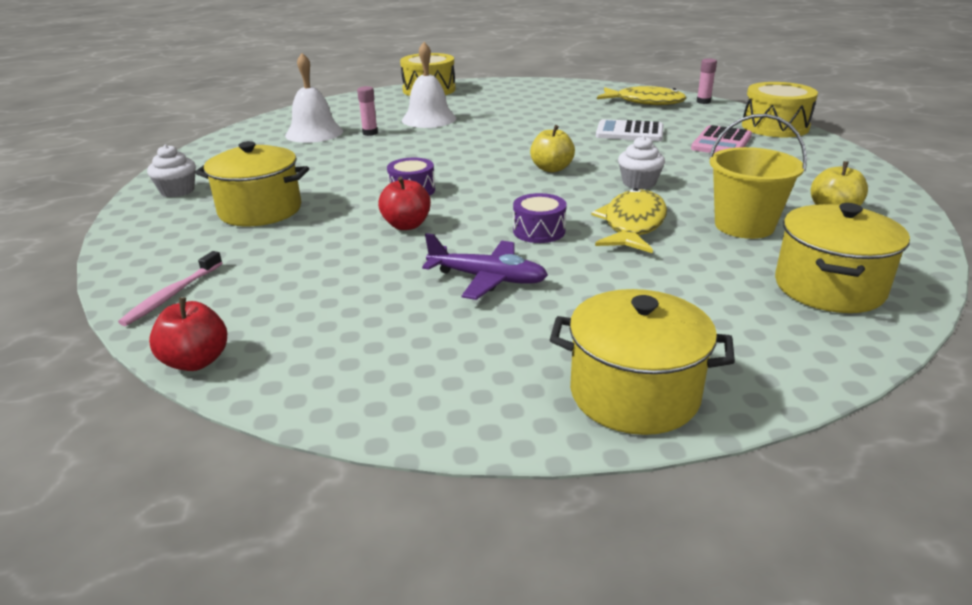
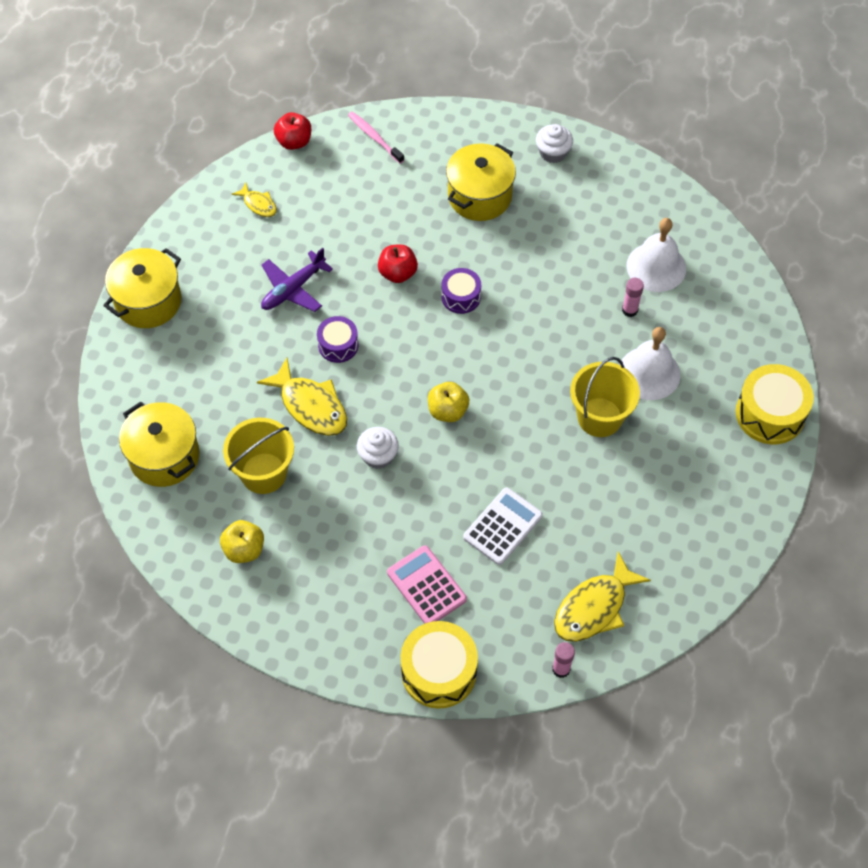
camera: 115 degrees right, 30 degrees up
(354, 352) = (258, 204): none -> yellow fish
(489, 124) = (599, 417): none -> yellow bucket

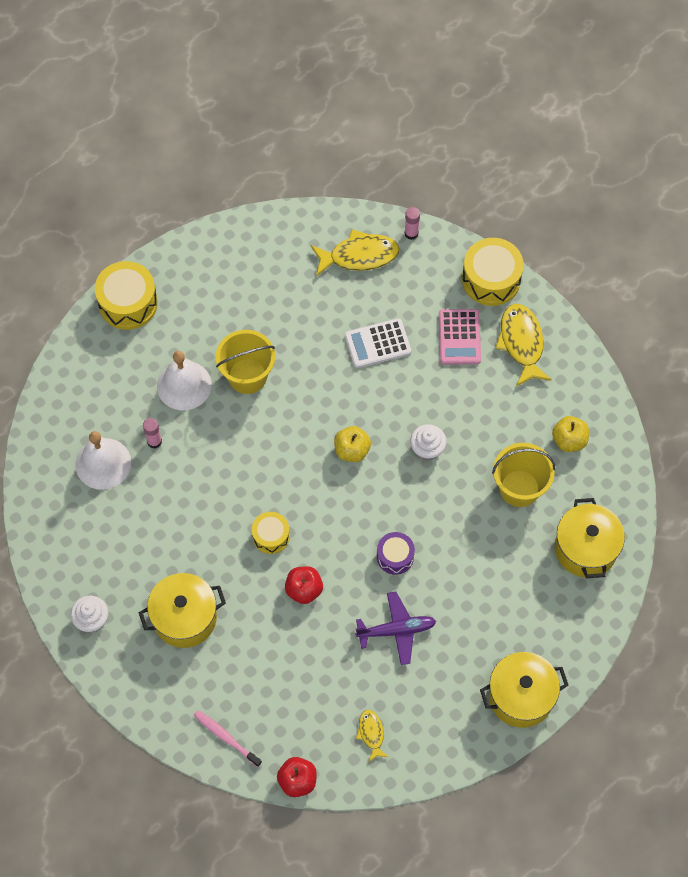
camera: 145 degrees left, 5 degrees up
(311, 406) = (450, 519): yellow fish -> yellow fish (521, 343)
(374, 137) = (226, 737): pink toothbrush -> pink toothbrush turned 135 degrees clockwise
(461, 297) = (271, 536): purple drum -> yellow drum

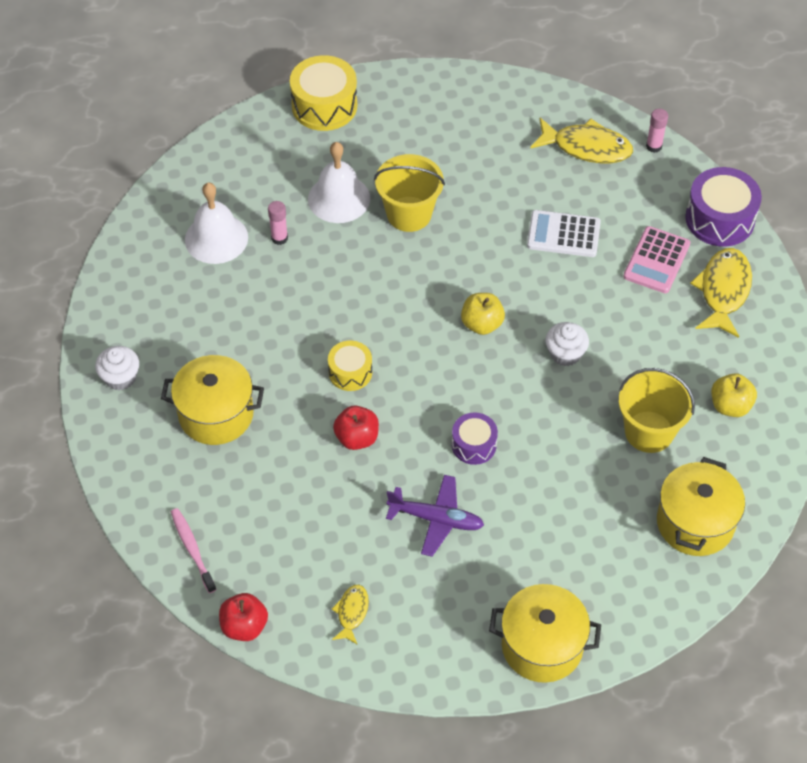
camera: 25 degrees right, 10 degrees down
(491, 279) = (719, 219): yellow drum -> purple drum

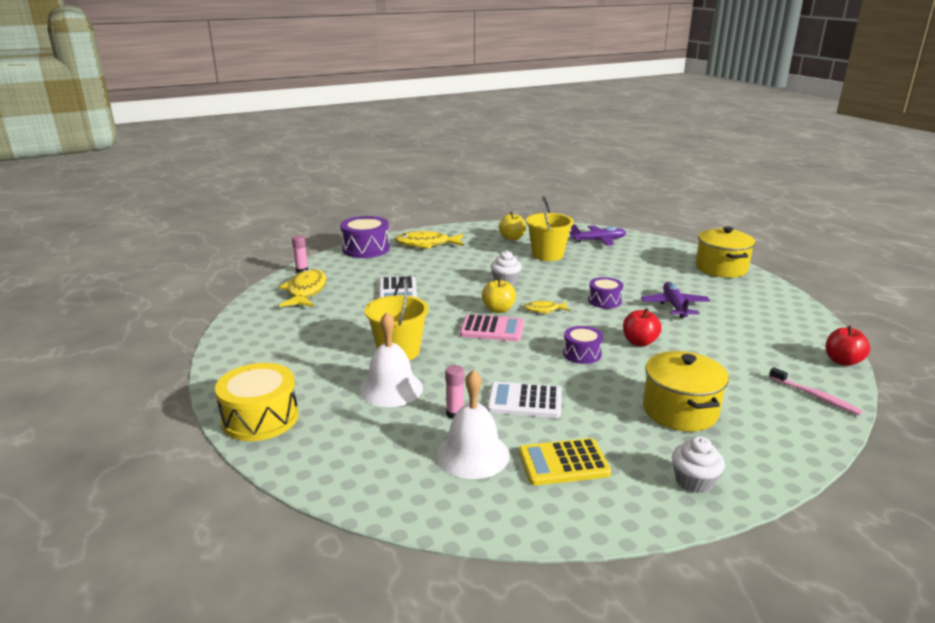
camera: 105 degrees left, 30 degrees down
(180, 296) = (563, 463): none -> yellow calculator
(192, 549) = (815, 396): pink toothbrush -> pink toothbrush turned 90 degrees counterclockwise
(280, 295) = (525, 401): none -> white calculator
(350, 372) = (582, 354): yellow drum -> purple drum
(352, 612) = (777, 324): yellow fish -> yellow fish (544, 310)
(656, 260) = (409, 262): pink calculator -> pink calculator (492, 329)
(695, 523) = (598, 240): yellow pot -> purple plane

